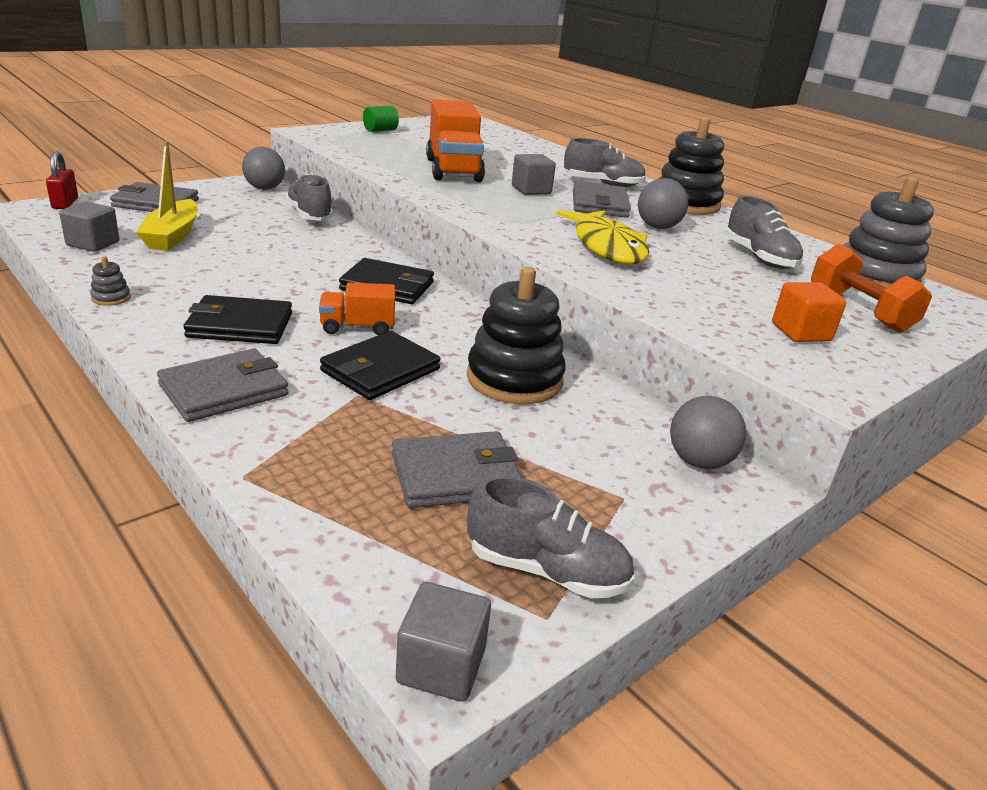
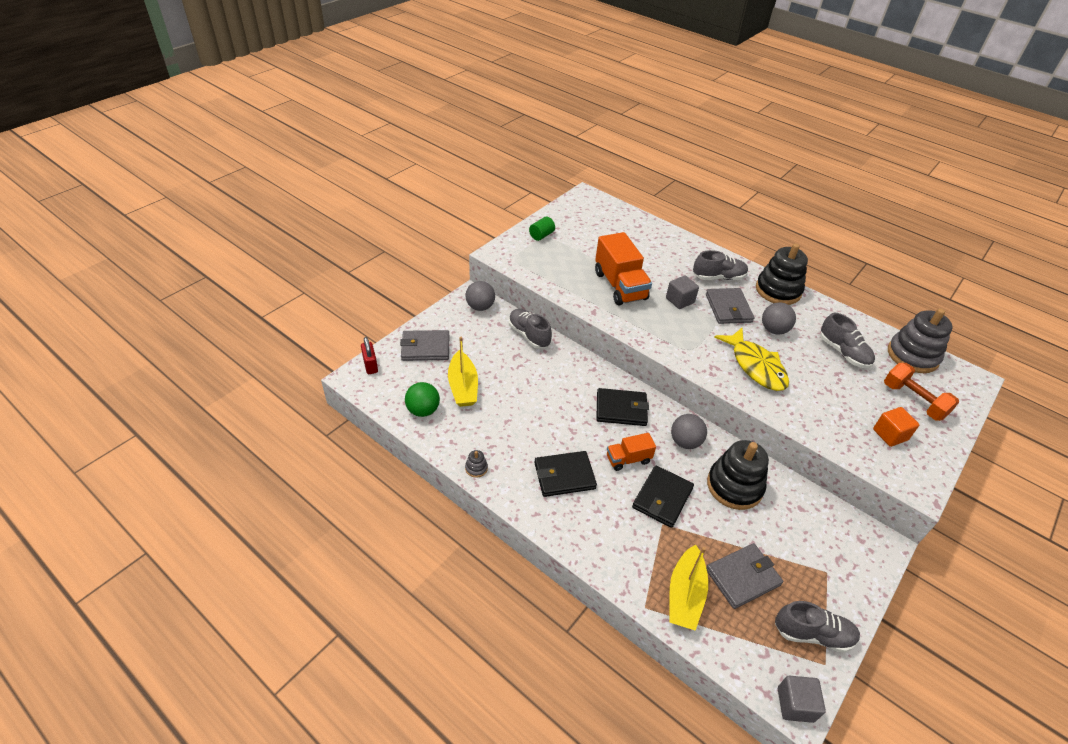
camera: 10 degrees left, 15 degrees up
(93, 243) = (423, 410): grey cube -> green ball
(224, 390) = (593, 539): grey wallet -> none
(330, 476) = (685, 595): none -> yellow boat
(699, 461) = (852, 533): grey ball -> grey ball (685, 442)

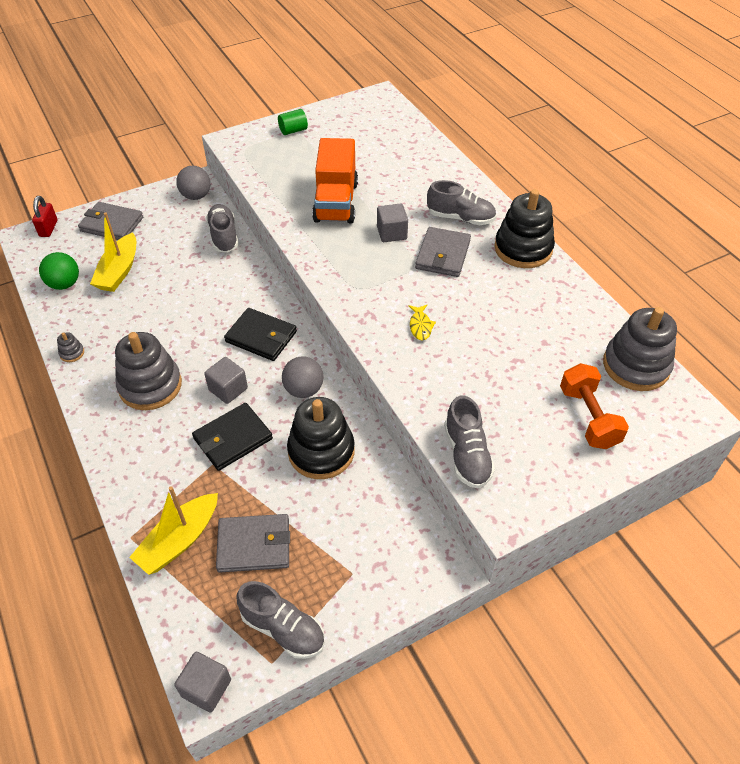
camera: 25 degrees right, 5 degrees up
(564, 476) = (150, 386): black wallet -> grey stacking toy
(628, 459) = (228, 389): orange truck -> grey cube
(756, 366) = (420, 326): yellow fish -> yellow fish, size x0.44
(774, 330) = (478, 292): grey ball -> none
(843, 352) = (545, 339): grey shoe -> grey shoe (467, 455)
(890, 434) = (522, 446): orange cube -> none

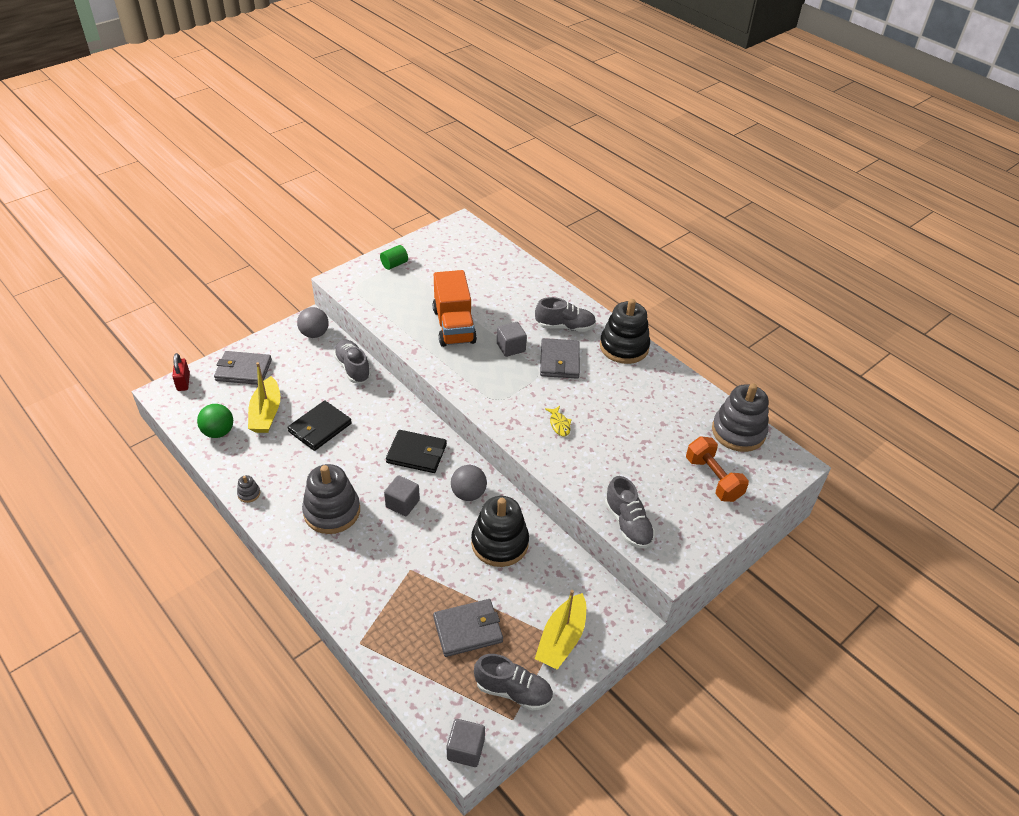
camera: 15 degrees left, 5 degrees down
(179, 540) = (403, 637): yellow boat -> yellow boat (561, 639)
(232, 439) = (420, 545): black wallet -> black wallet (320, 428)

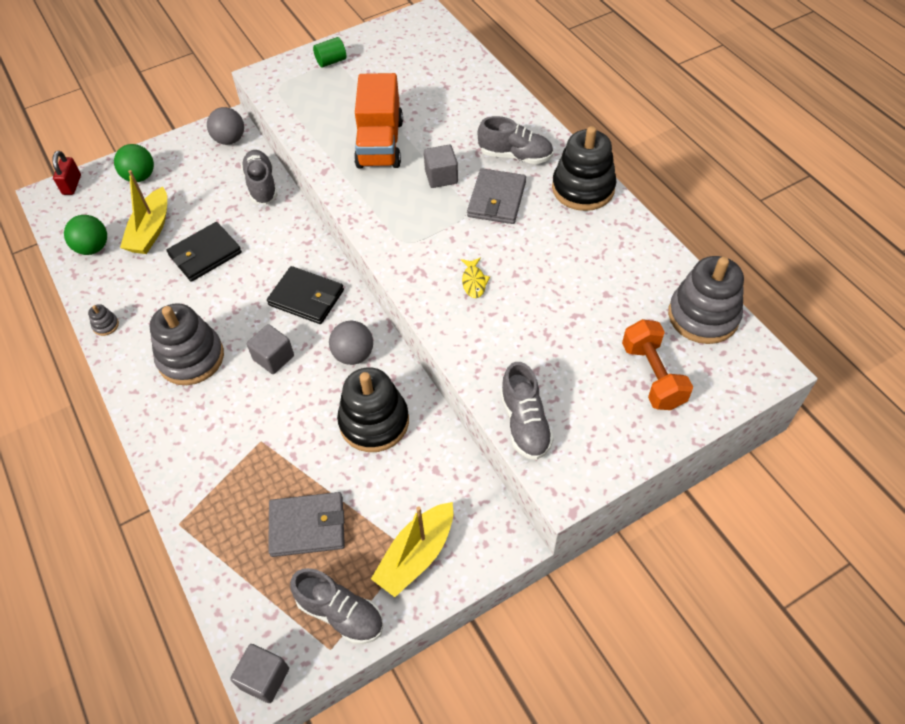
camera: 15 degrees right, 10 degrees up
(243, 370) = (140, 177): grey wallet -> green ball

